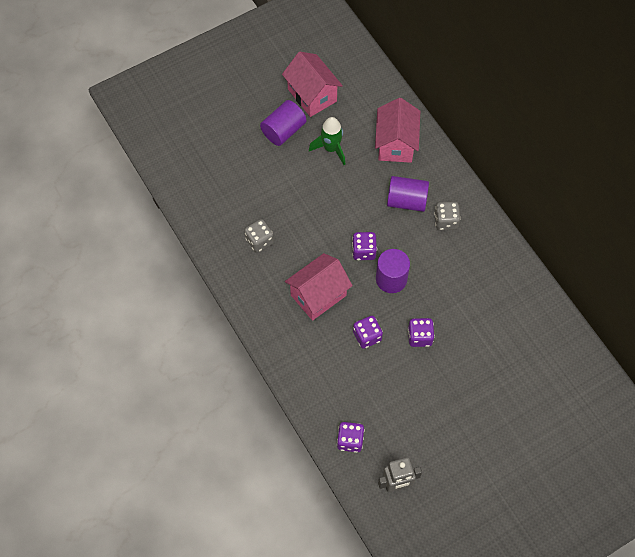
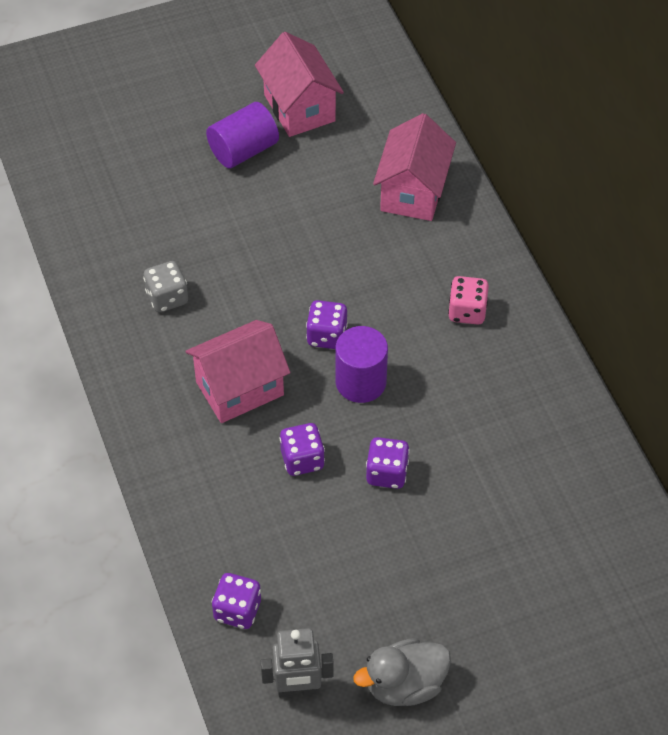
camera: 10 degrees right, 10 degrees down
(331, 148) = (310, 184): green rocket -> none
(406, 201) = (411, 274): purple cylinder -> none
(446, 221) = (467, 311): grey dice -> pink dice
(458, 470) = (404, 685): none -> grey duck

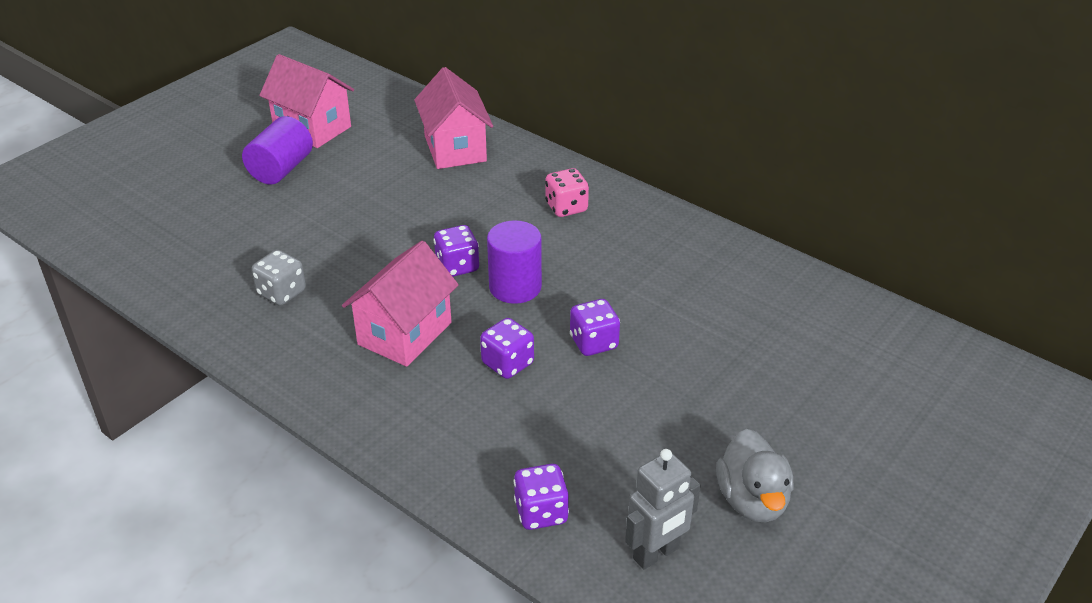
camera: 30 degrees left, 15 degrees down
(404, 685) = (752, 500): grey duck -> grey duck turned 45 degrees counterclockwise

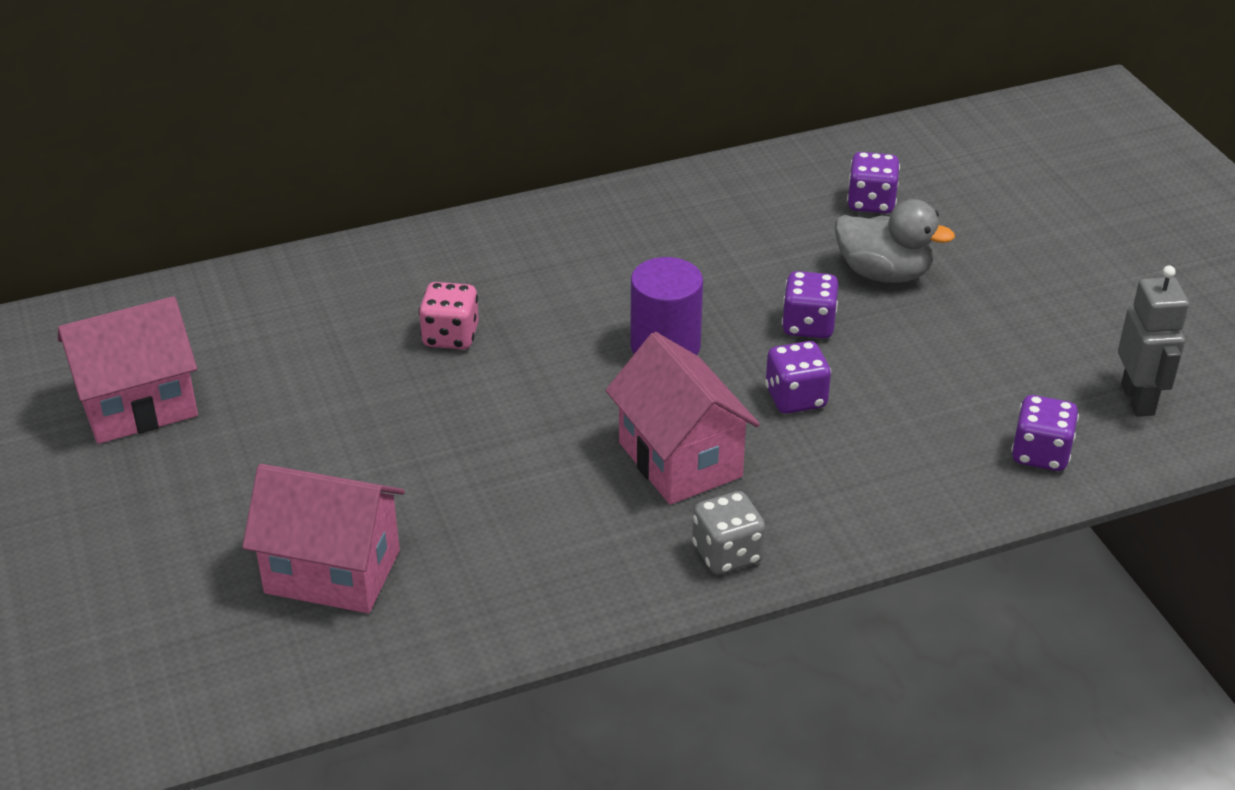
camera: 60 degrees left, 0 degrees up
(281, 169) = (213, 465): purple cylinder -> none
(282, 293) = (508, 542): grey dice -> grey dice (727, 554)
(455, 148) = (333, 297): pink house -> pink house (332, 572)
(457, 266) = (586, 377): purple dice -> purple dice (871, 203)
(566, 207) = (549, 256): pink dice -> pink dice (450, 336)
(752, 500) = (1104, 315): grey duck -> grey duck (883, 273)

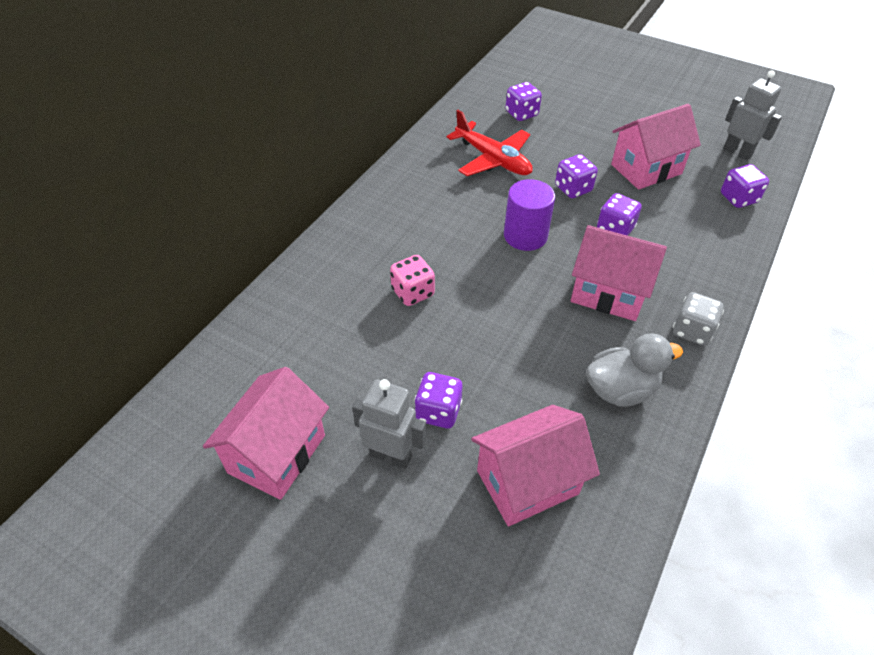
camera: 40 degrees left, 10 degrees up
(235, 469) = (391, 455): none -> grey robot
(328, 460) = (438, 411): none -> purple dice
(748, 241) = (493, 159): none -> red plane
(883, 273) = (570, 146): grey duck -> grey duck (620, 389)
(953, 352) = (646, 169): none -> pink house

